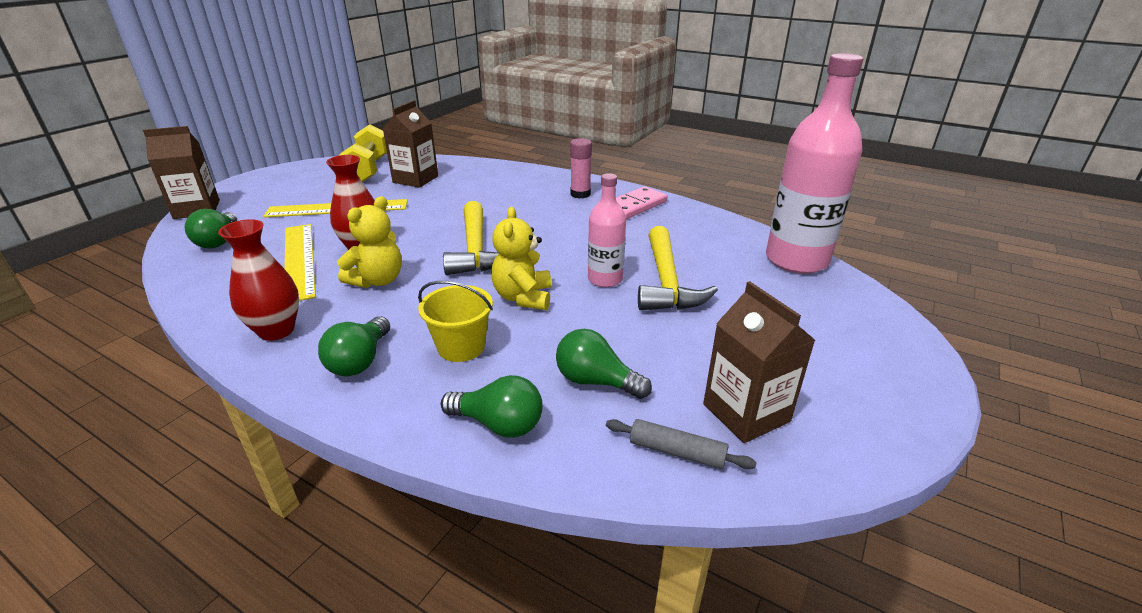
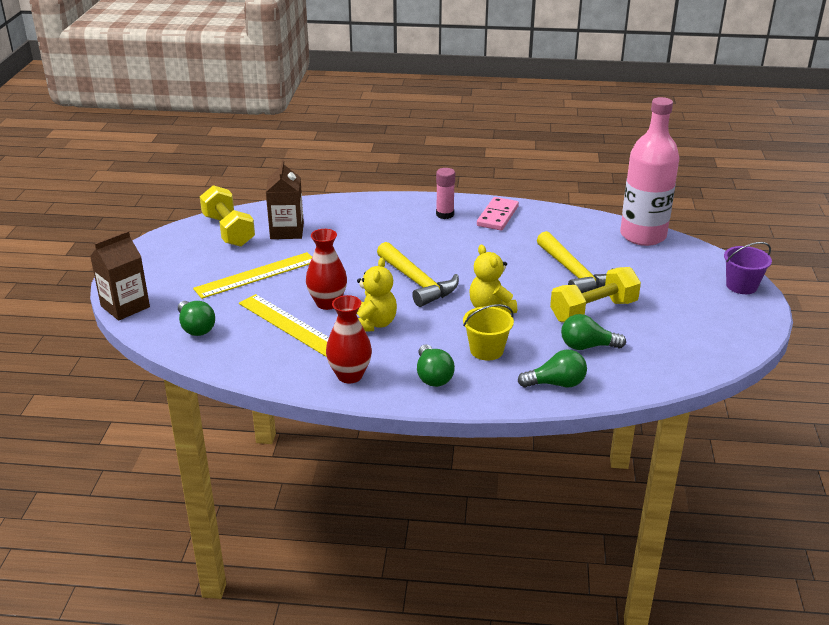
camera: 25 degrees left, 0 degrees up
(605, 279) = (532, 281): pink bottle -> none
(650, 335) = (593, 311): none -> yellow dumbbell
(677, 452) = (659, 368): grey rolling pin -> none
(746, 413) = (679, 339): brown carton -> none
(906, 358) = (741, 286): none -> purple bucket

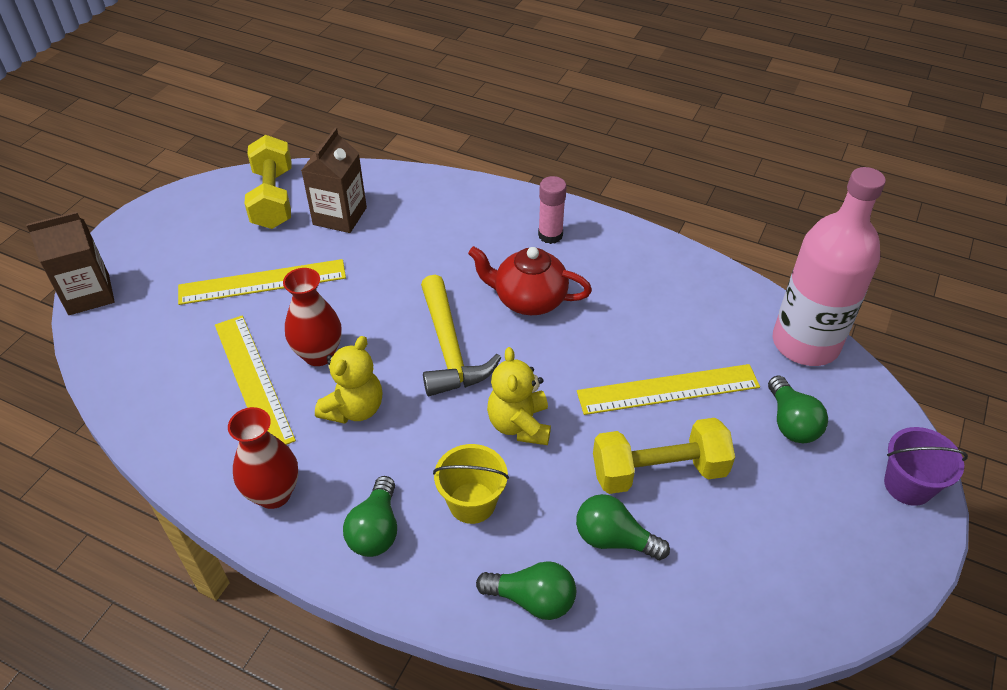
camera: 20 degrees right, 15 degrees up
(196, 328) = (144, 353): green light bulb -> green light bulb (791, 422)
(453, 248) = (528, 299): none -> red teapot
(497, 216) = (618, 255): pink domino -> none
(573, 273) = (668, 389): yellow hammer -> yellow ruler

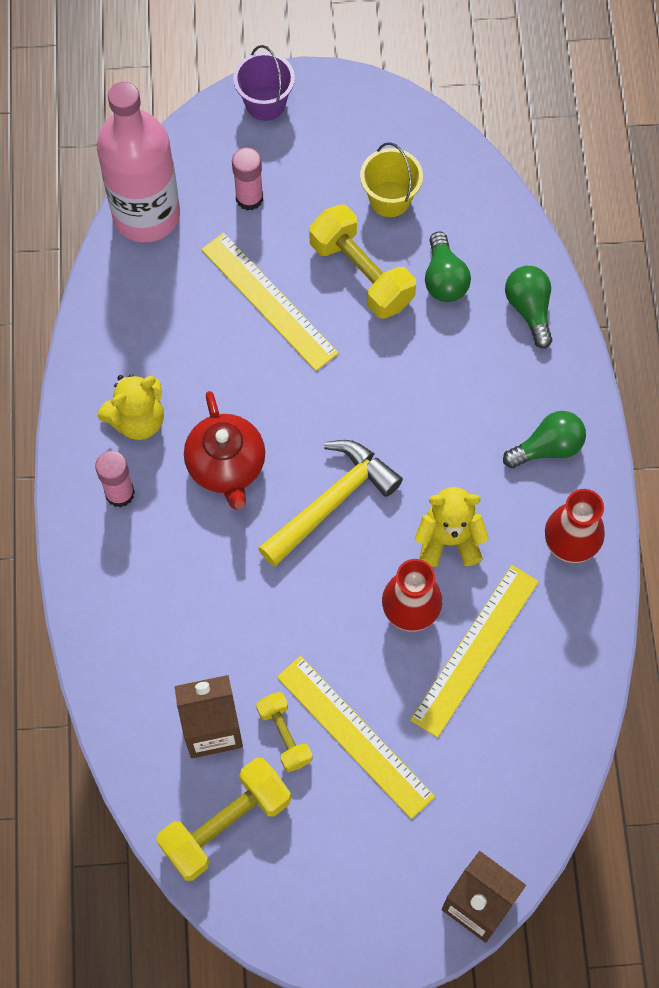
camera: 120 degrees left, 20 degrees up
(299, 247) = (284, 735): none -> yellow dumbbell
(472, 503) = (478, 392): yellow bucket -> yellow bucket (390, 199)
(519, 425) = (380, 397): yellow teddy bear -> yellow teddy bear (137, 420)
(791, 422) = (249, 198): green light bulb -> pink glue stick

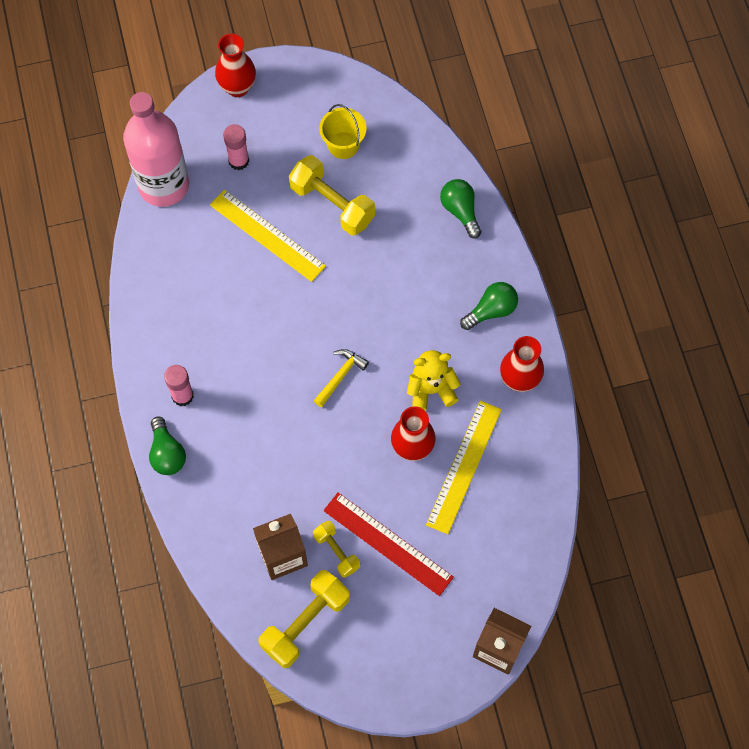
camera: 10 degrees left, 0 degrees up
(137, 420) = (185, 339): yellow teddy bear -> none
(226, 466) = (258, 363): red teapot -> none
(265, 103) = (237, 87): purple bucket -> red vase
(331, 502) = (340, 376): yellow hammer -> yellow hammer, size x0.57
(355, 736) = (388, 543): yellow ruler -> red ruler
(444, 279) = (394, 198): green light bulb -> green light bulb (167, 453)

